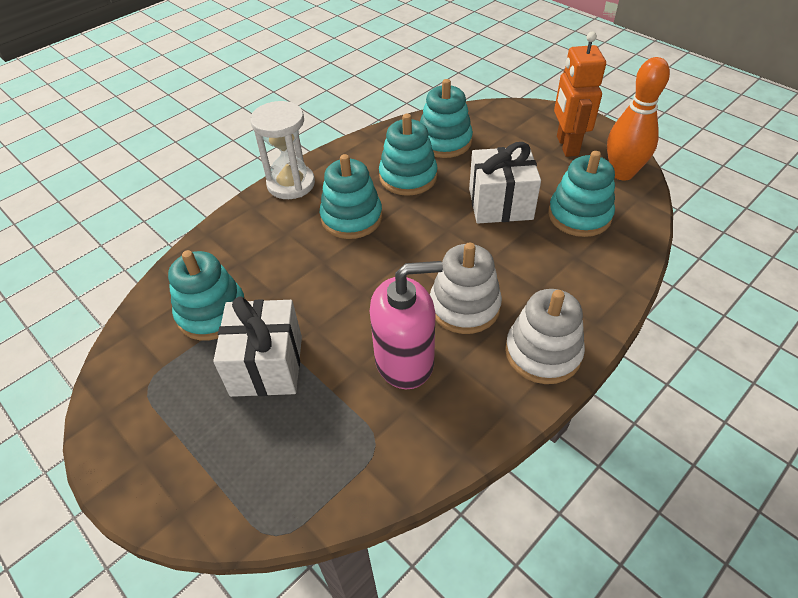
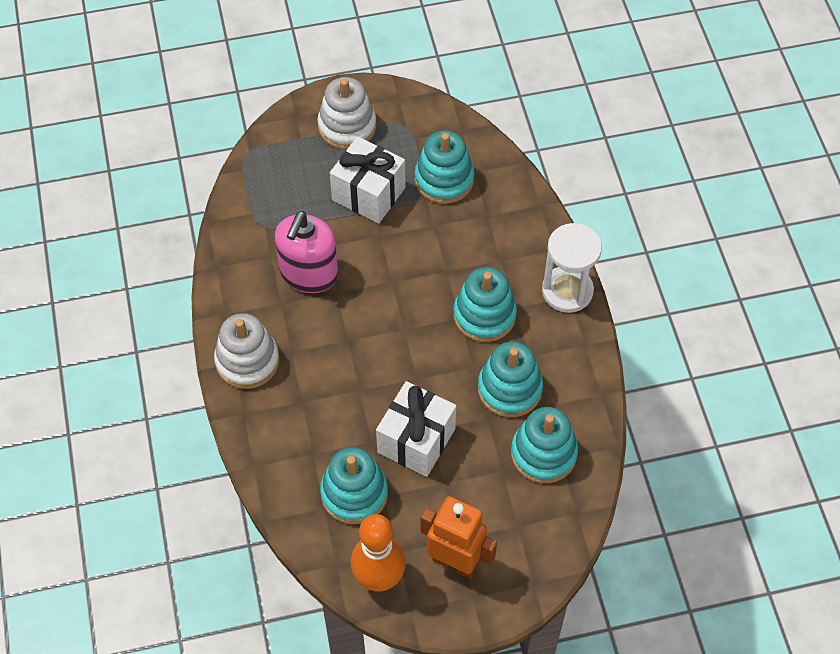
camera: 120 degrees right, 10 degrees up
(464, 306) = (326, 339): white stacking toy -> white stacking toy (347, 126)

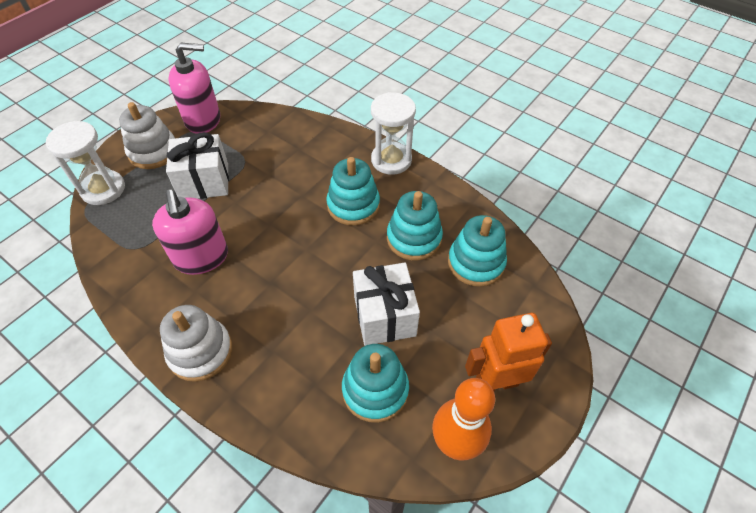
camera: 40 degrees left, 5 degrees down
(275, 142) = (103, 189): none -> white hourglass
(421, 116) = (203, 120): none -> pink soap dispenser
(444, 180) = (251, 145): turquoise stacking toy -> none

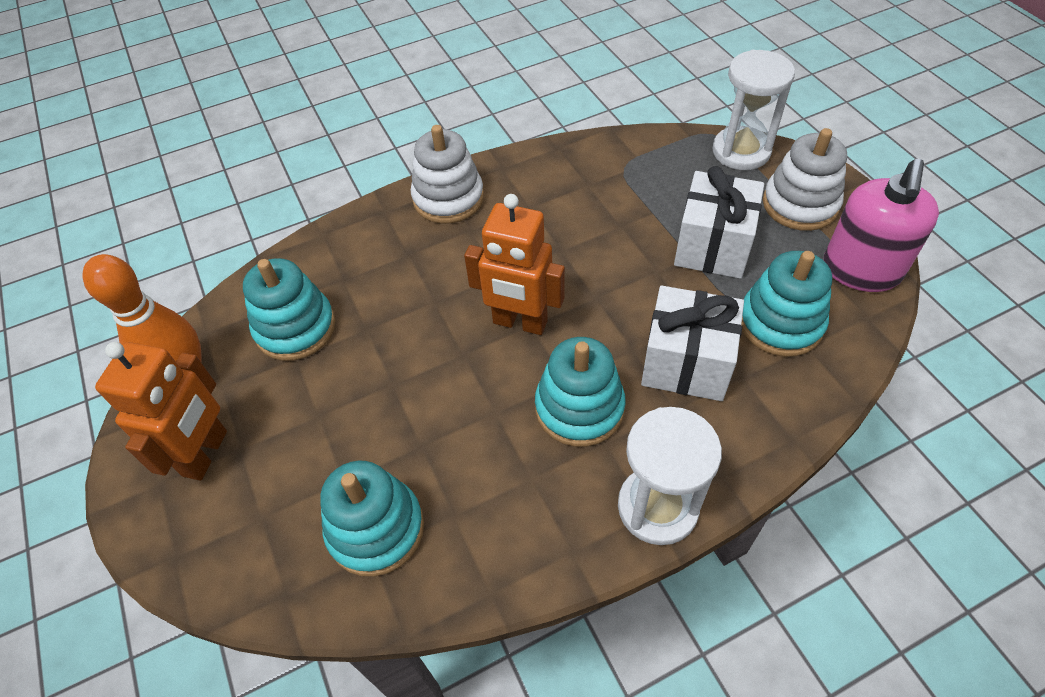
camera: 120 degrees right, 0 degrees up
(201, 257) = (576, 220): pink soap dispenser -> none
(307, 254) = (520, 323): none -> orange robot
(384, 316) = (374, 373): white gift -> white gift (686, 363)
(414, 238) = (471, 463): turquoise stacking toy -> turquoise stacking toy (780, 323)

